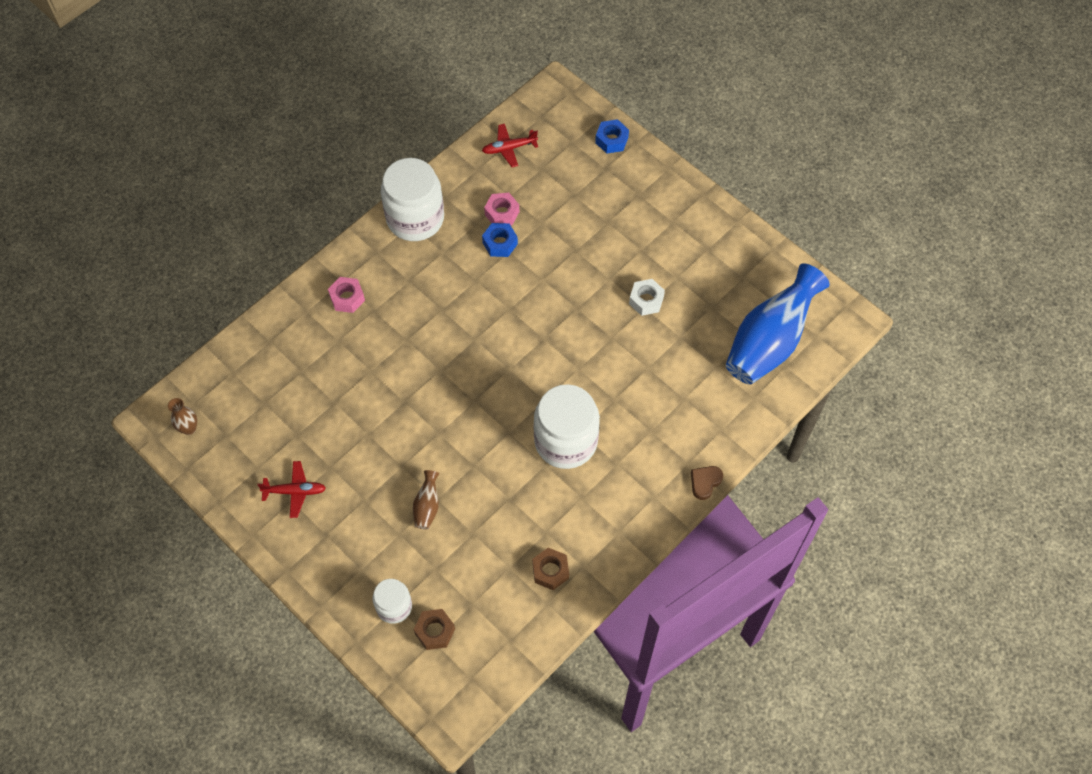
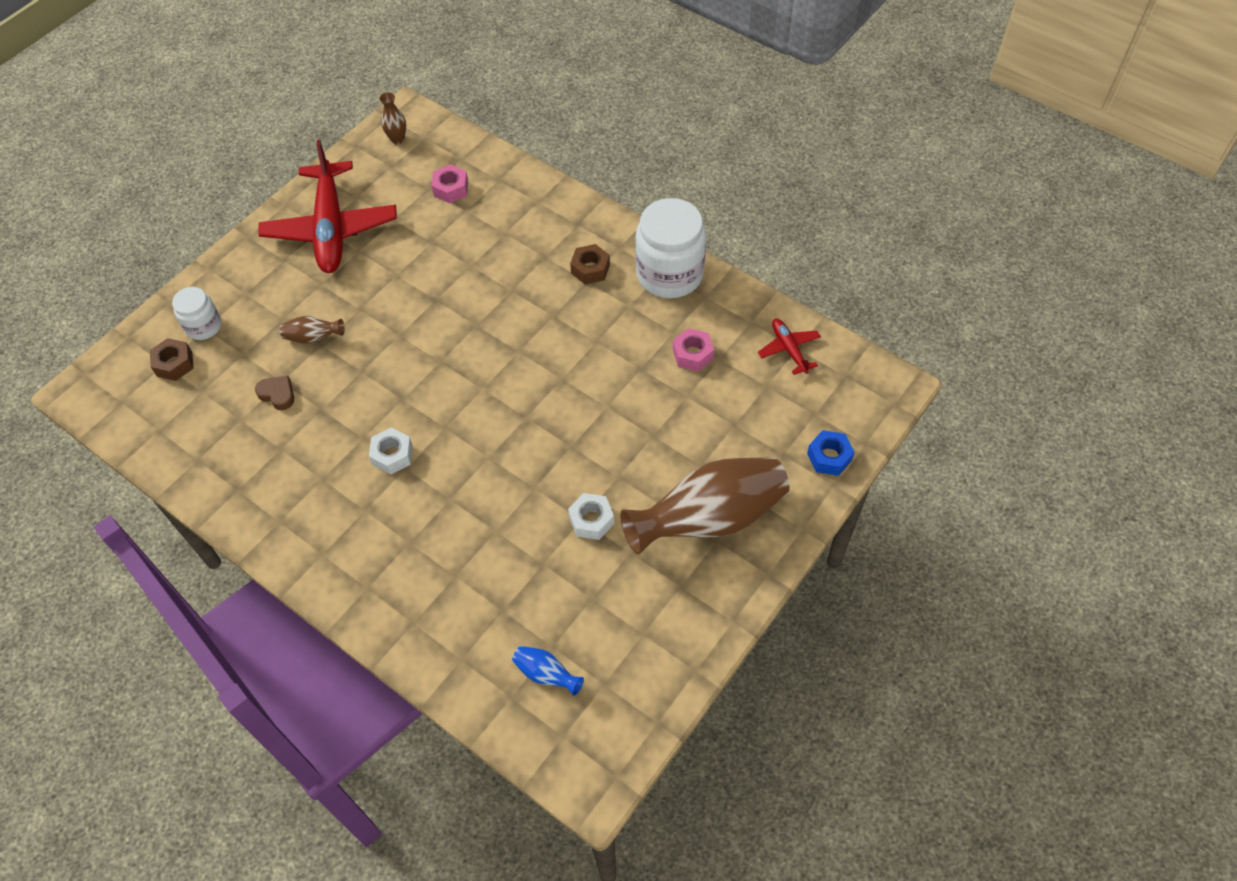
camera: 85 degrees right, 5 degrees down
(295, 491) = (331, 228): red plane -> red plane, size x2.23
(347, 298) = (557, 232): pink nut -> pink nut (451, 189)
(500, 243) = (650, 358): blue nut -> none
(550, 571) = (234, 458): brown nut -> brown nut (590, 269)
(566, 441) = (392, 455): white jar -> white nut
(654, 223) = (709, 518): none -> brown vase
(705, 482) = (340, 609): brown heart -> brown heart (277, 394)
(769, 342) = (546, 674): blue vase -> blue vase, size x0.41

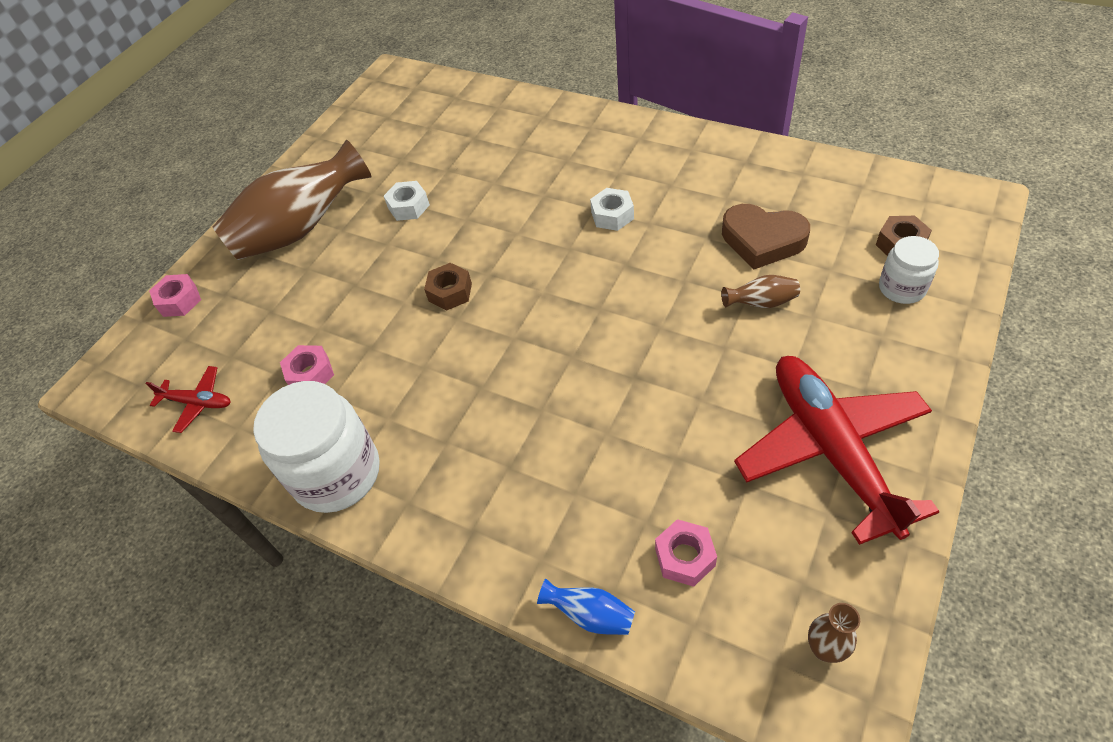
camera: 175 degrees right, 5 degrees down
(277, 394) = (762, 240): brown heart -> brown heart, size x1.86
(546, 674) = (431, 112): blue vase -> blue vase (591, 615)
(590, 269) = (444, 460): brown nut -> brown nut (450, 292)
(789, 349) = (198, 403): red plane -> red plane turned 45 degrees counterclockwise
(829, 457) = (179, 301): blue nut -> pink nut

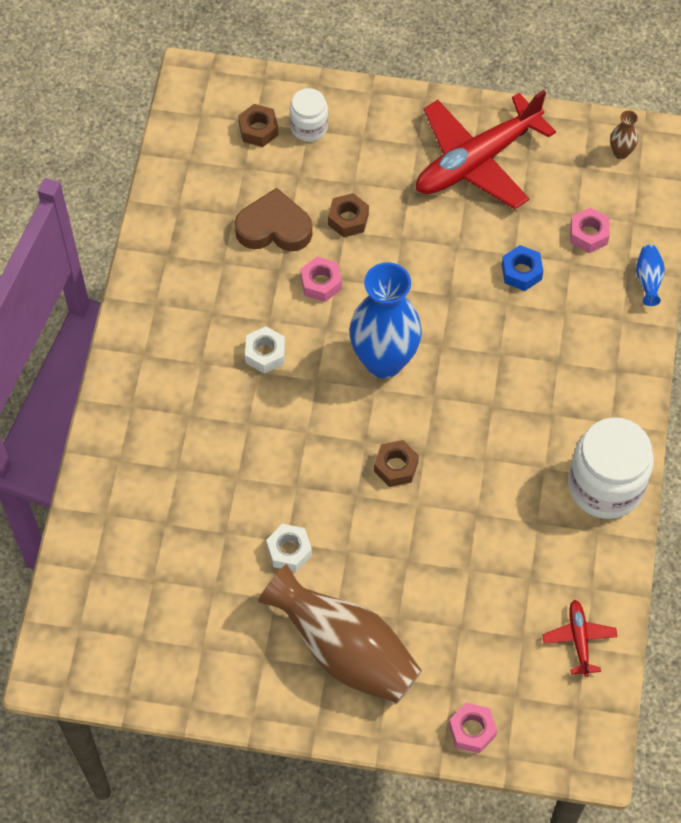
camera: 115 degrees left, 10 degrees up
(310, 374) = (520, 552): pink nut -> pink nut (321, 283)
(571, 303) = (384, 361): none -> blue vase
(646, 459) = (521, 272): none -> blue nut
(761, 303) = (348, 219): brown vase -> brown nut
(762, 240) = (274, 228): brown heart -> brown heart turned 90 degrees counterclockwise

